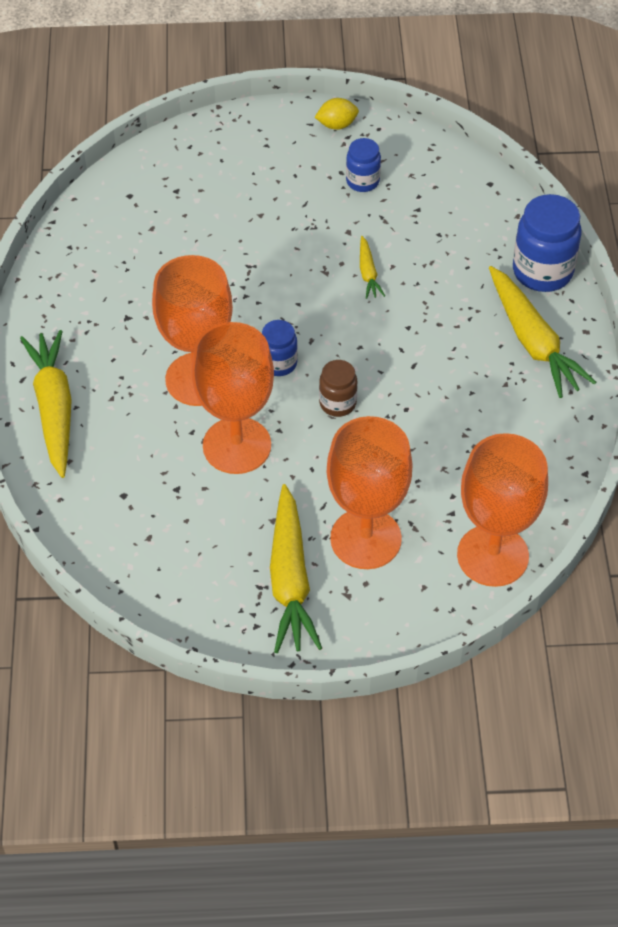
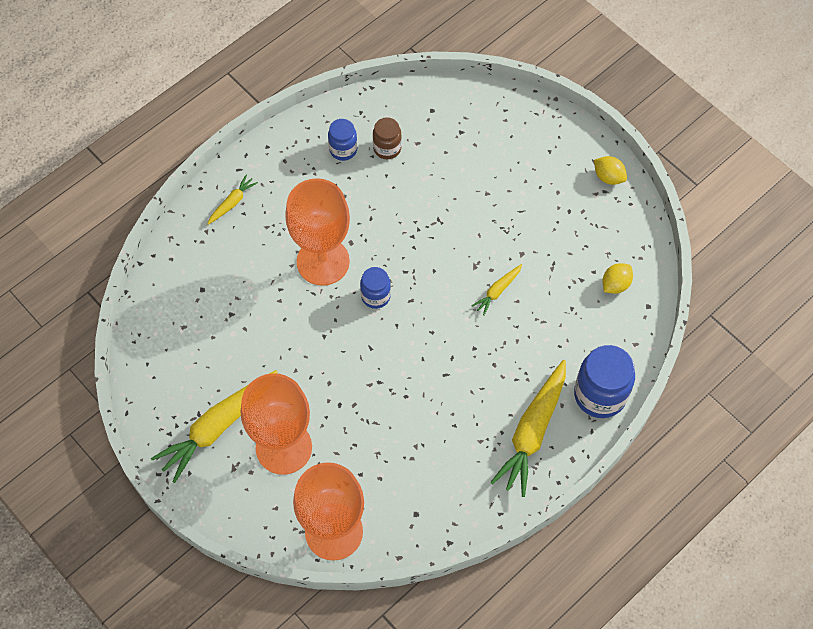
camera: 50 degrees right, 10 degrees up
(54, 408) = (232, 203): yellow carrot -> yellow carrot, size x0.48
(237, 445) = (291, 321): orange goblet -> none
(337, 403) = (374, 353): brown jar -> brown jar (387, 148)
(362, 181) = (573, 229): blue jar -> blue jar (343, 149)
(446, 190) = (615, 284): none -> yellow lemon

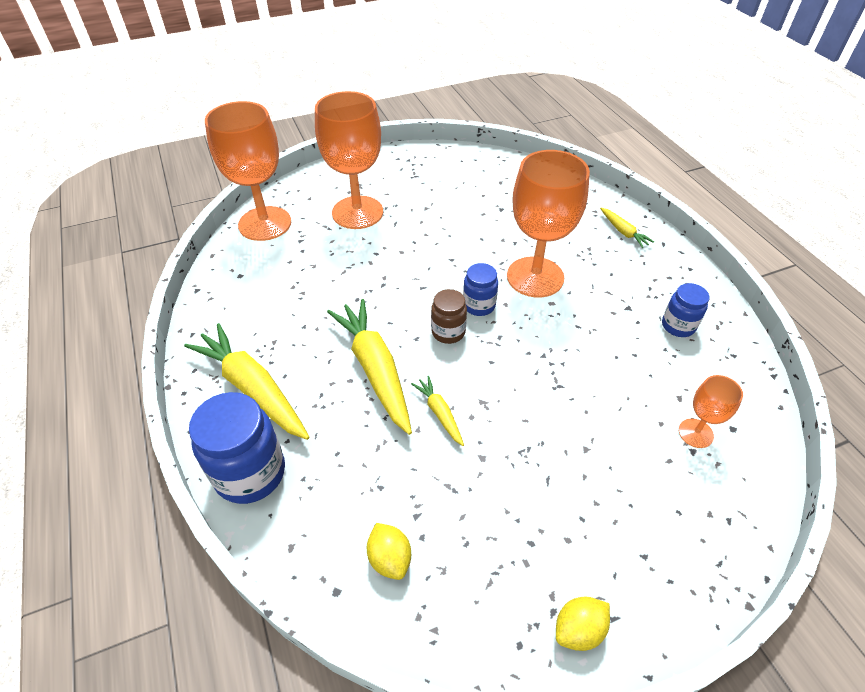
camera: 110 degrees right, 15 degrees down
(217, 427) = (398, 182): yellow carrot -> yellow carrot (375, 369)
(387, 148) = (674, 365): brown jar -> brown jar (448, 332)
(445, 131) = (695, 433): none -> orange goblet

